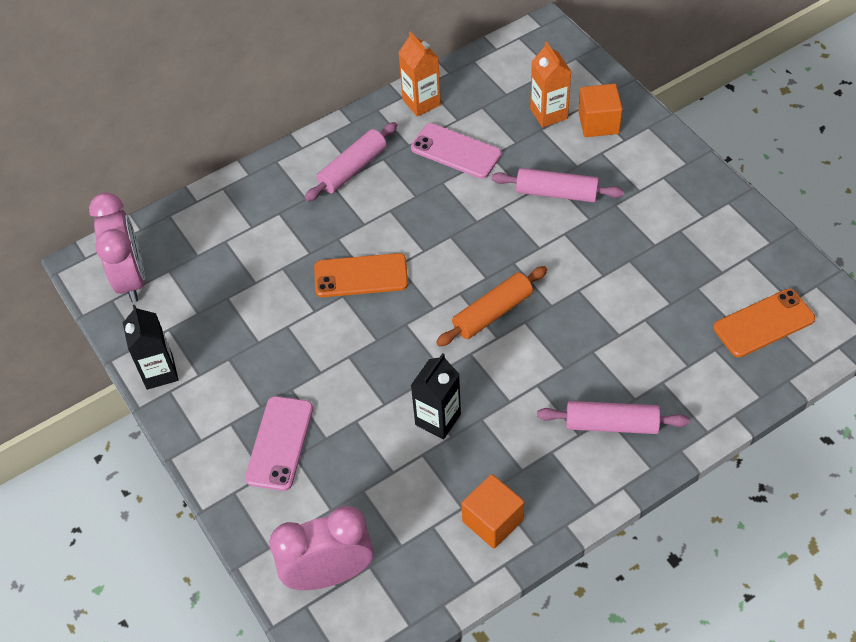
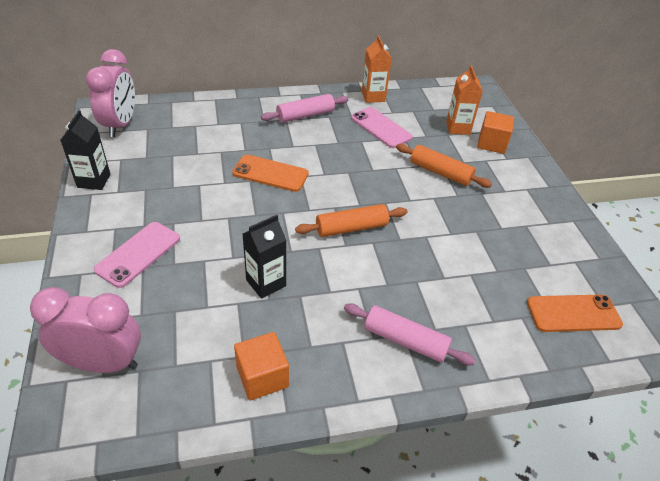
camera: 15 degrees right, 10 degrees down
(556, 193) = (440, 172): pink rolling pin -> orange rolling pin

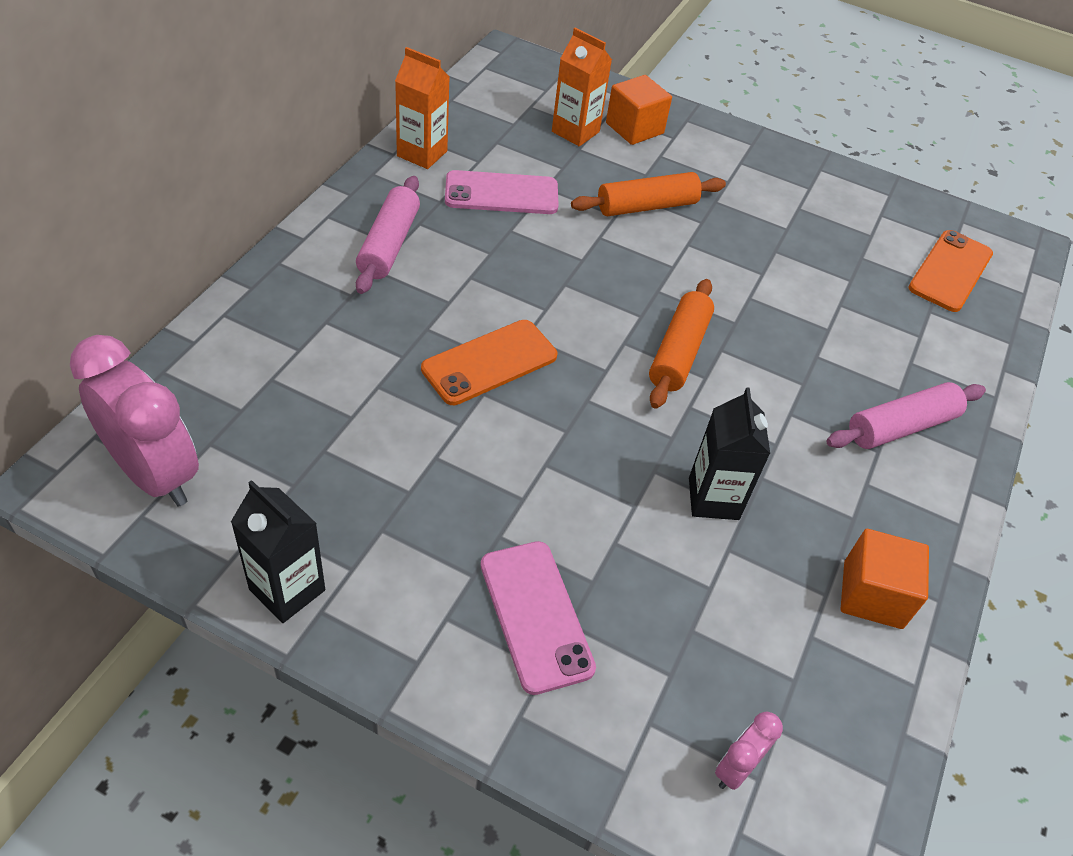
camera: 55 degrees left, 5 degrees up
(103, 363) = (736, 768): pink clock -> pink clock, size x0.47

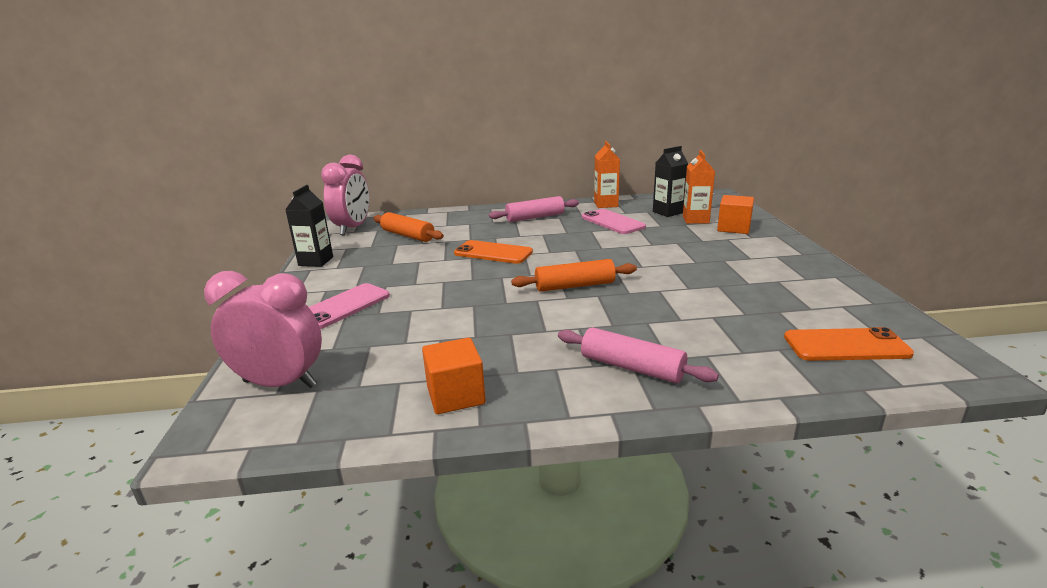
camera: 65 degrees right, 25 degrees down
(647, 206) = (676, 248): orange rolling pin -> orange rolling pin (408, 235)
(713, 498) = (474, 325): black carton -> black carton (668, 212)
(736, 768) = (280, 384): pink clock -> pink clock, size x2.15

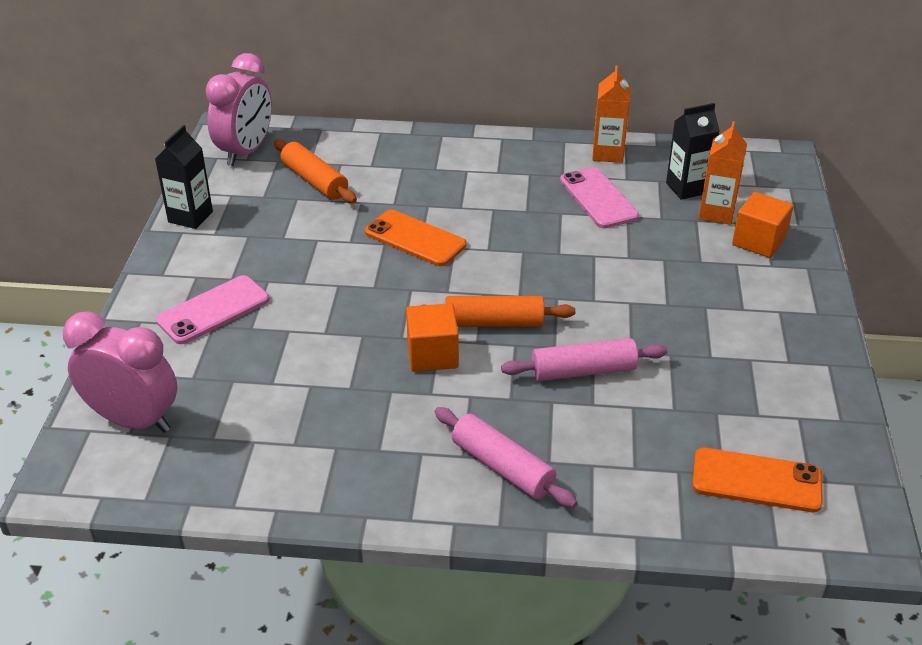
camera: 10 degrees right, 15 degrees up
(456, 395) = (307, 470): orange cube -> orange cube (432, 355)
(535, 217) = (496, 168): pink rolling pin -> pink rolling pin (583, 371)

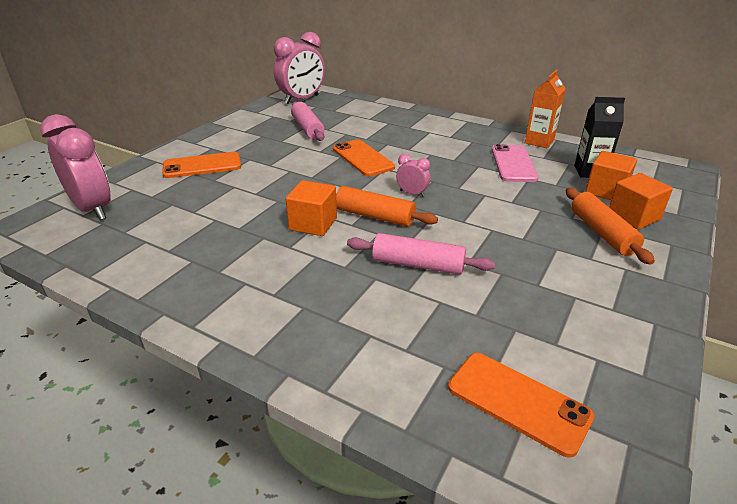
camera: 25 degrees right, 5 degrees down
(190, 217) = (239, 121): black carton -> none
(213, 310) = (202, 166): pink phone -> orange phone
(315, 181) = (328, 119): orange rolling pin -> orange rolling pin (602, 233)
(502, 467) = (296, 312): pink rolling pin -> pink rolling pin (307, 128)
(513, 277) = (412, 193): none -> pink clock
(716, 213) = (606, 191): orange carton -> orange cube

